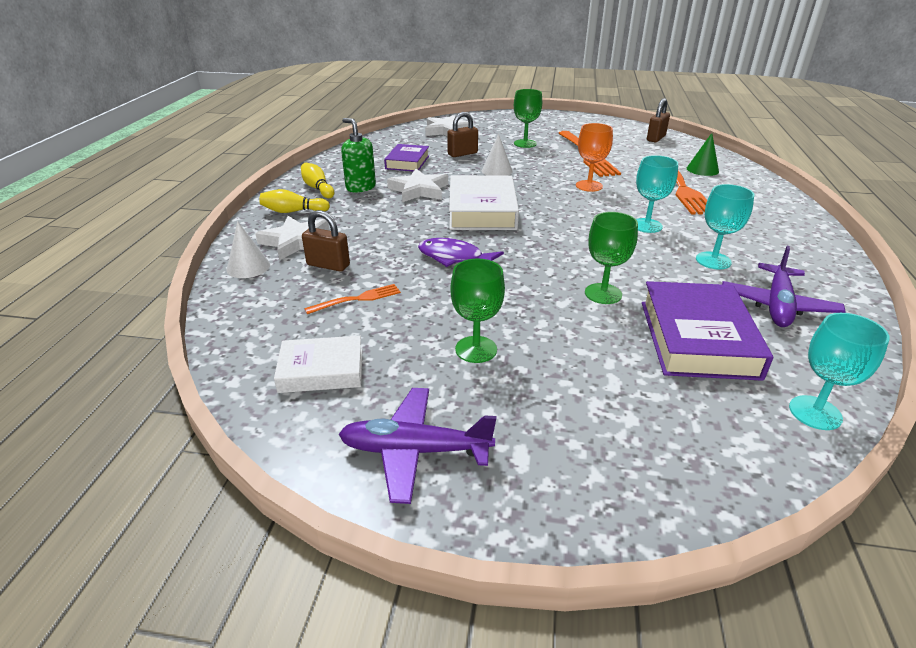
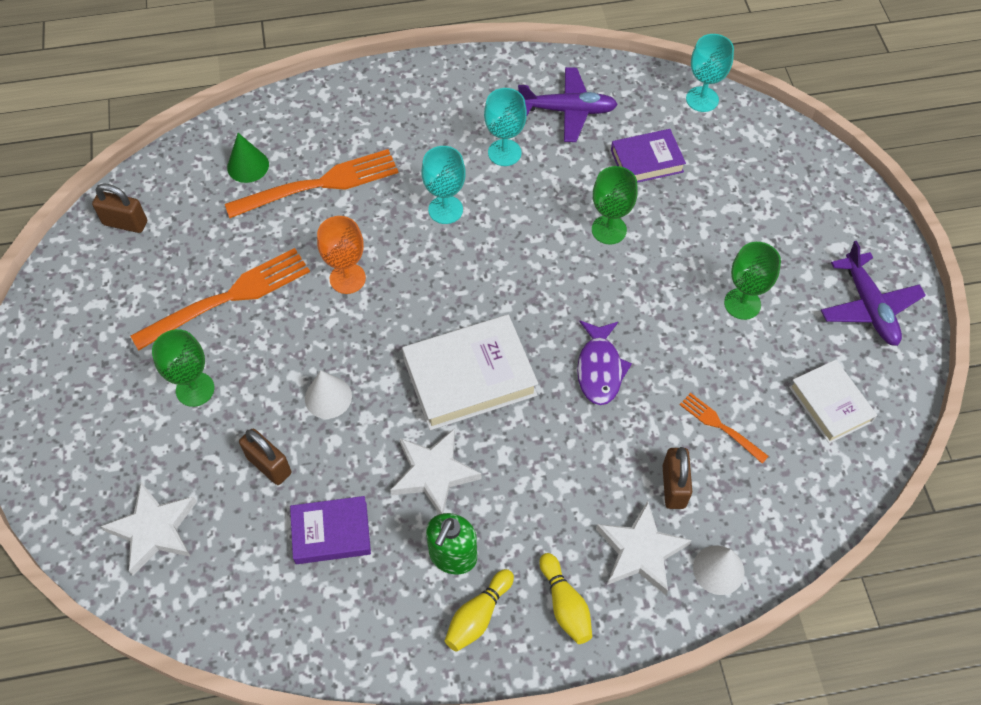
camera: 110 degrees left, 25 degrees up
(697, 338) = (647, 161): purple book -> purple book, size x0.61

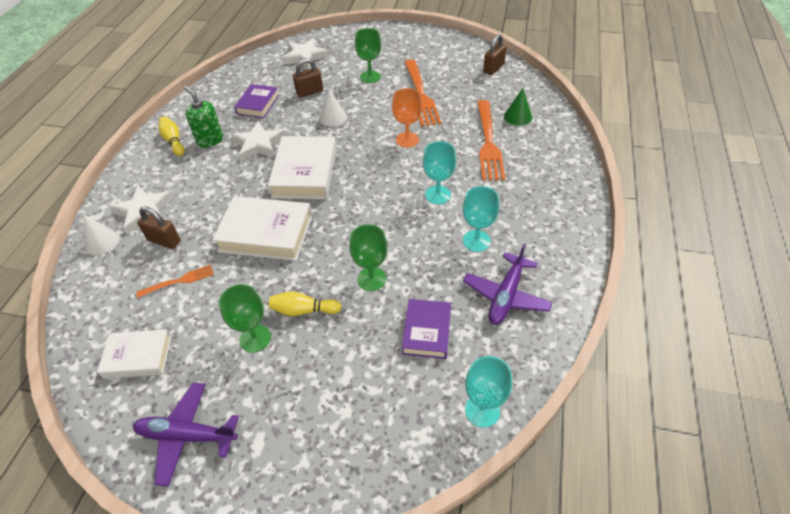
camera: 115 degrees right, 10 degrees down
(565, 604) = (148, 172): yellow bowling pin -> yellow bowling pin (303, 310)
(599, 369) = (266, 233): purple fish -> white book

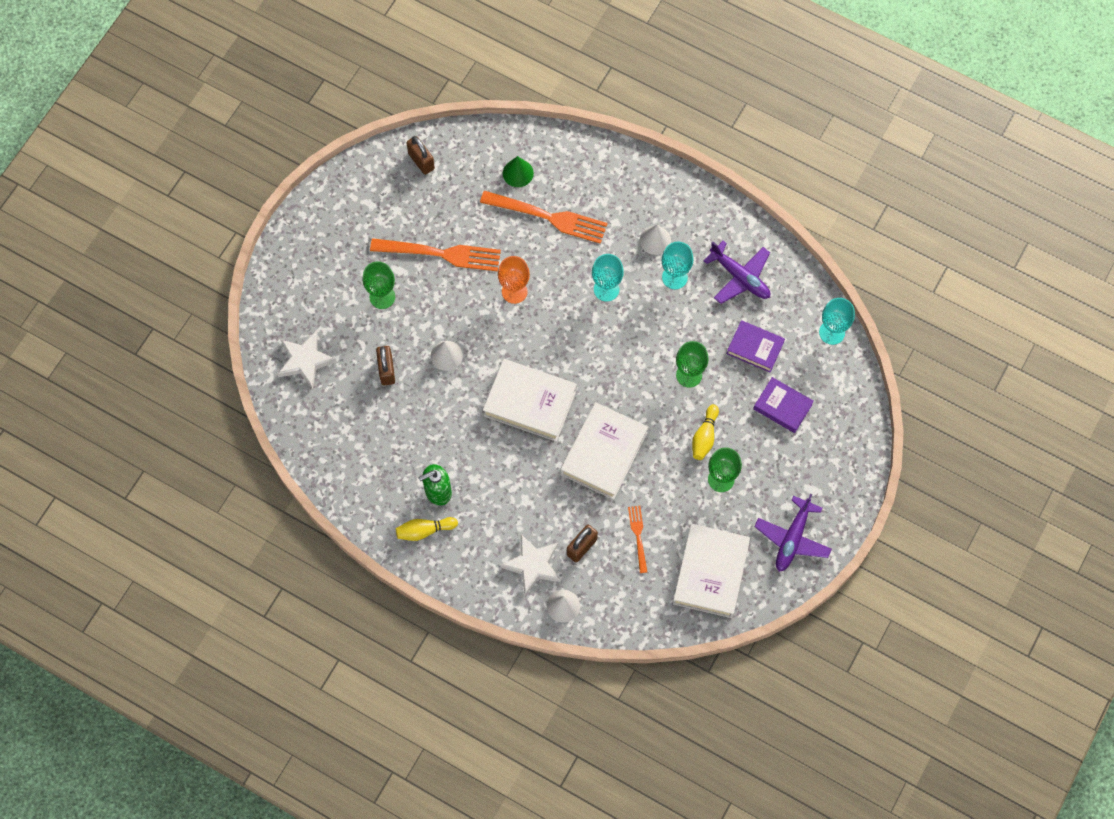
camera: 75 degrees left, 20 degrees up
(138, 357) = (710, 573): white book -> white book, size x1.63
(258, 104) = (389, 431): purple book -> purple book (782, 406)
(258, 144) = (465, 441): white star -> none
(508, 216) = (655, 240): none -> white cone

